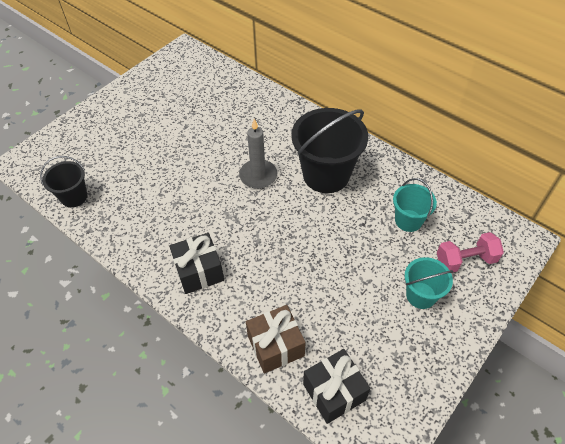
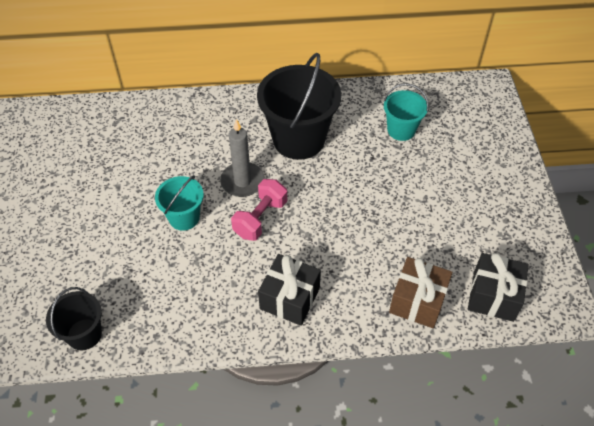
camera: 45 degrees left, 0 degrees up
(421, 295) = (470, 179): turquoise bucket -> turquoise bucket (184, 217)
(465, 260) = (470, 130): pink dumbbell -> pink dumbbell (260, 218)

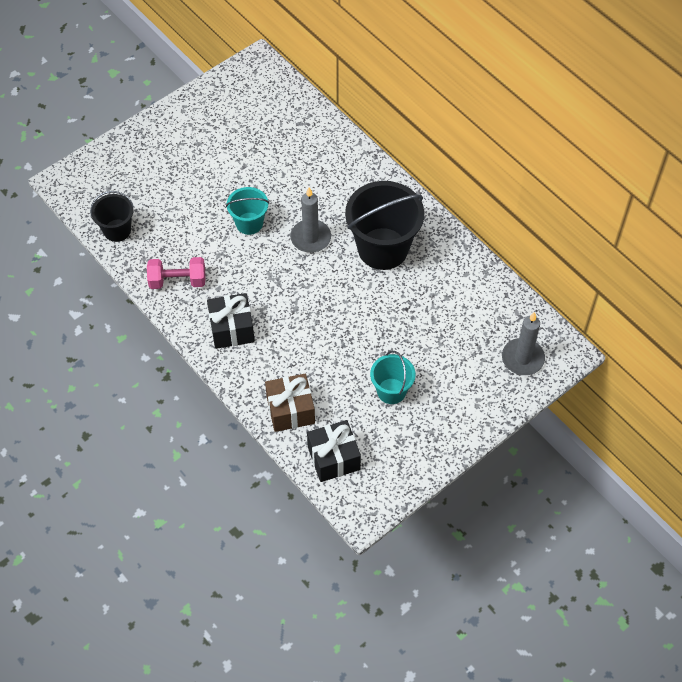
camera: 55 degrees right, 5 degrees up
(260, 218) = (286, 270): pink dumbbell -> pink dumbbell (178, 281)
(401, 130) = (454, 313): turquoise bucket -> turquoise bucket (391, 391)
(477, 113) = (522, 358): none -> grey candle

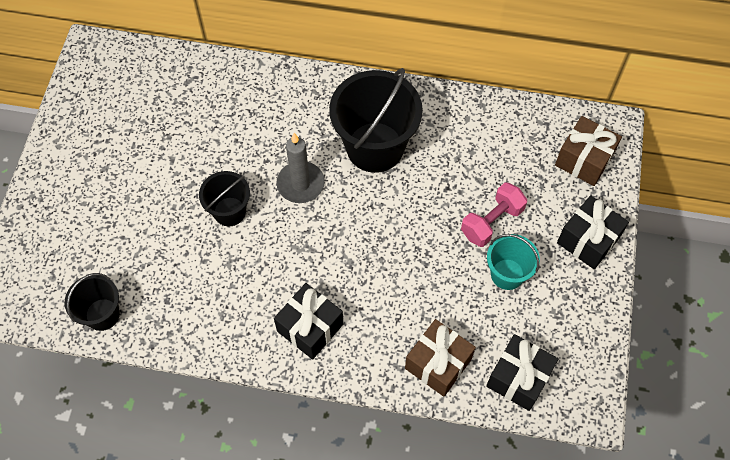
camera: 40 degrees left, 5 degrees up
(178, 281) = (213, 320): pink dumbbell -> pink dumbbell (491, 222)
(249, 223) = (229, 211): turquoise bucket -> black bucket
(470, 411) = (588, 240): none -> black gift
(522, 358) = (584, 160): grey candle -> brown gift

